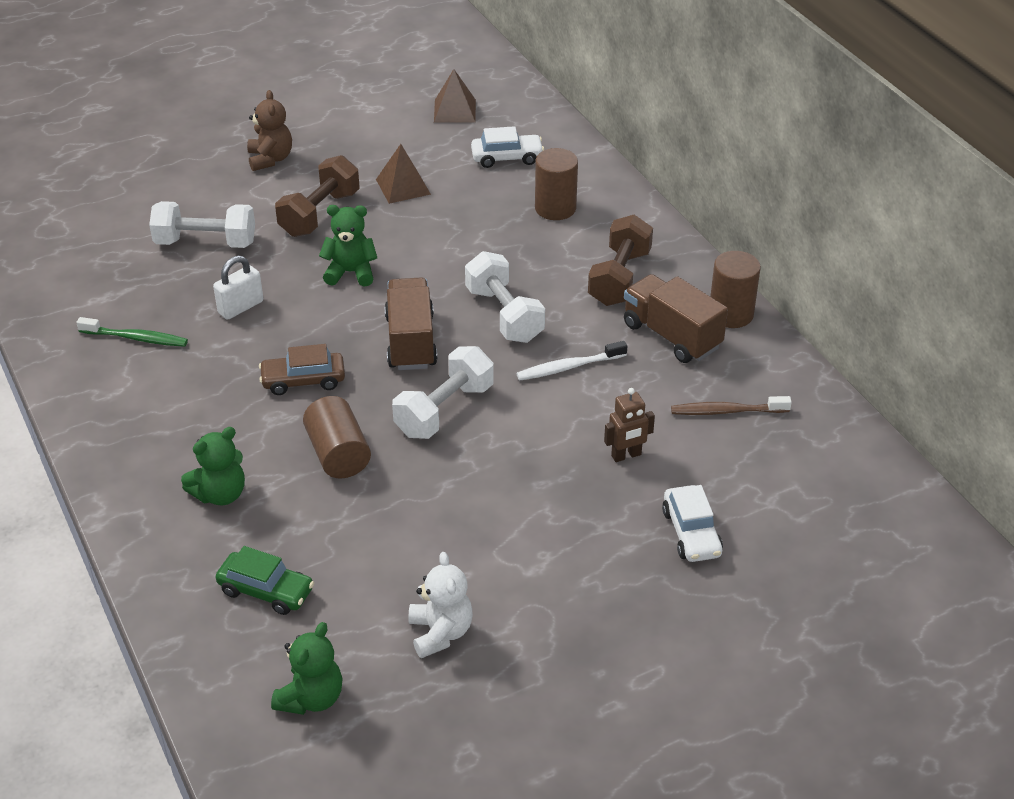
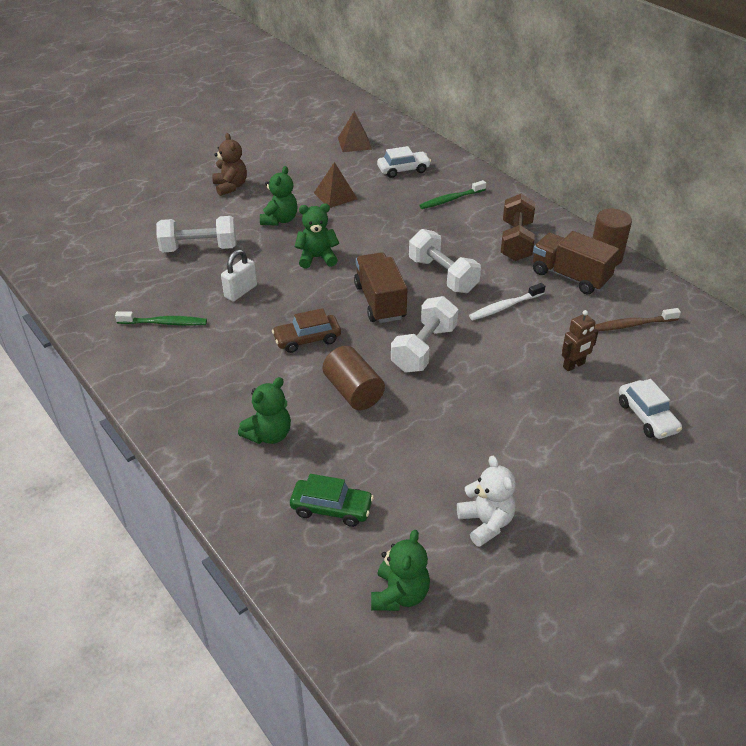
camera: 10 degrees left, 0 degrees up
(320, 214) = (280, 220): brown dumbbell -> green teddy bear
(555, 208) = (451, 199): brown cylinder -> green toothbrush

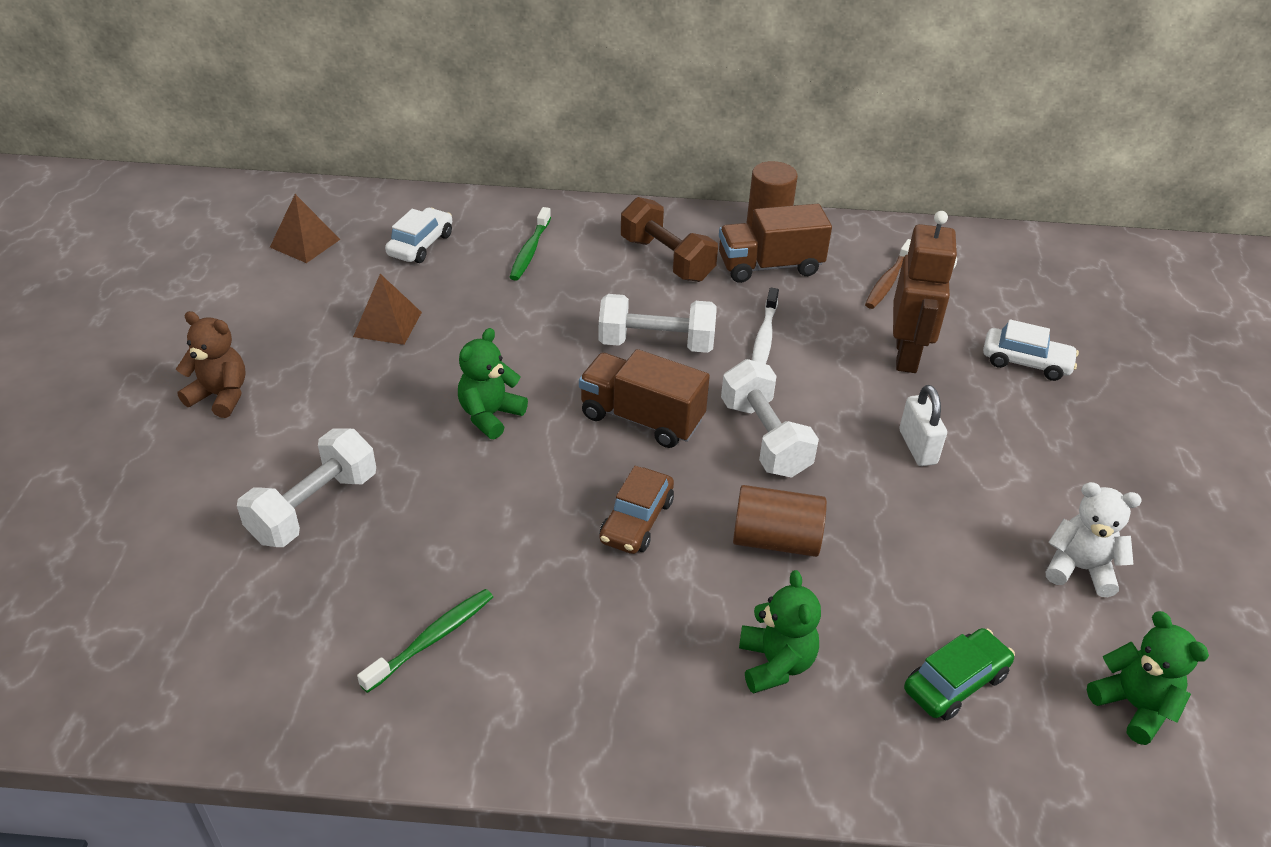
camera: 50 degrees left, 0 degrees up
(240, 291) = (464, 523): white padlock -> white padlock (917, 447)
(280, 220) = (365, 398): green teddy bear -> none
(574, 365) = (907, 355): brown robot -> brown robot, size x1.83

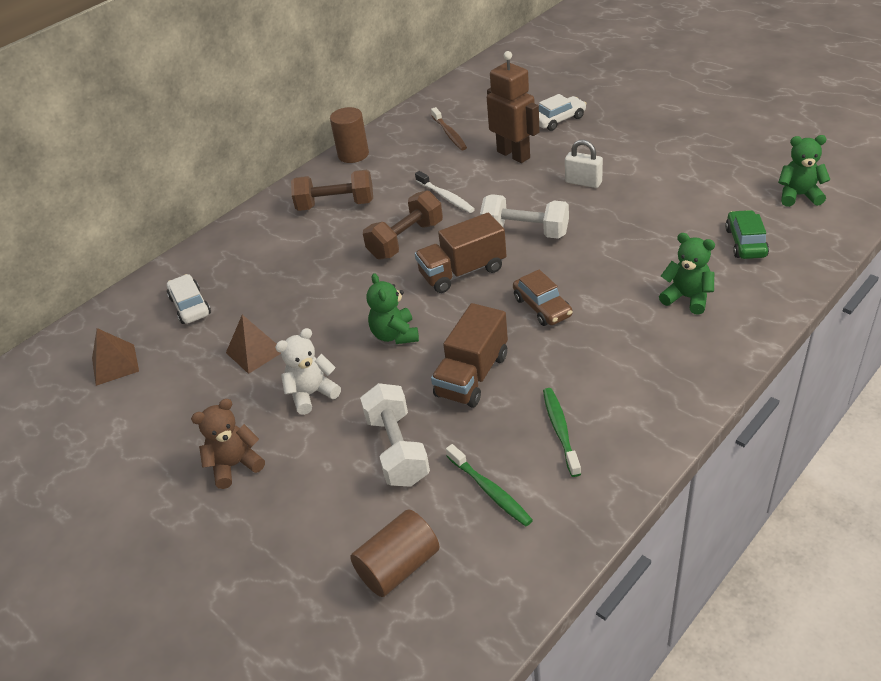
camera: 45 degrees left, 0 degrees up
(530, 251) = (258, 258): green toothbrush -> green toothbrush (490, 490)
(656, 344) = (406, 240): white dumbbell -> brown dumbbell
(769, 266) = (388, 169): brown truck -> brown truck (472, 375)
(775, 540) = (603, 261): brown cylinder -> brown cylinder (398, 566)
(1079, 569) = (708, 171): white teddy bear -> white teddy bear (312, 394)

